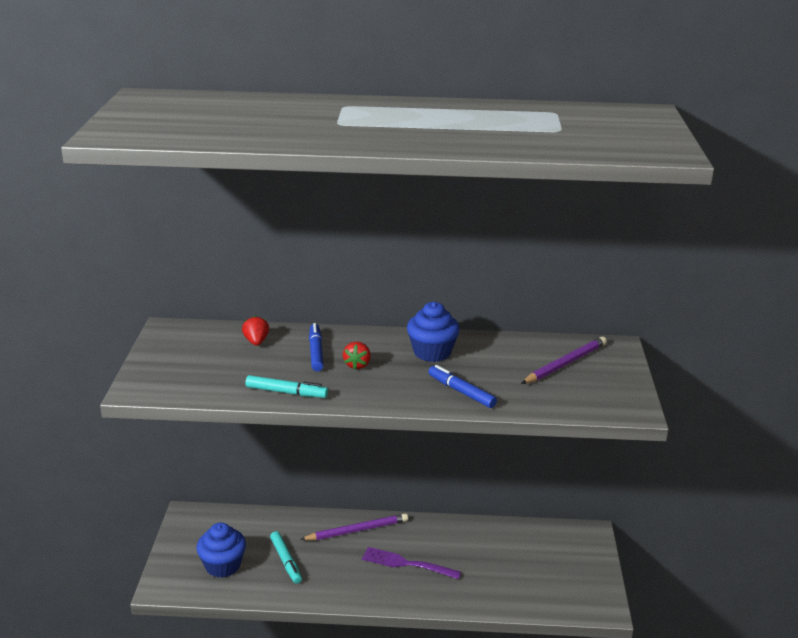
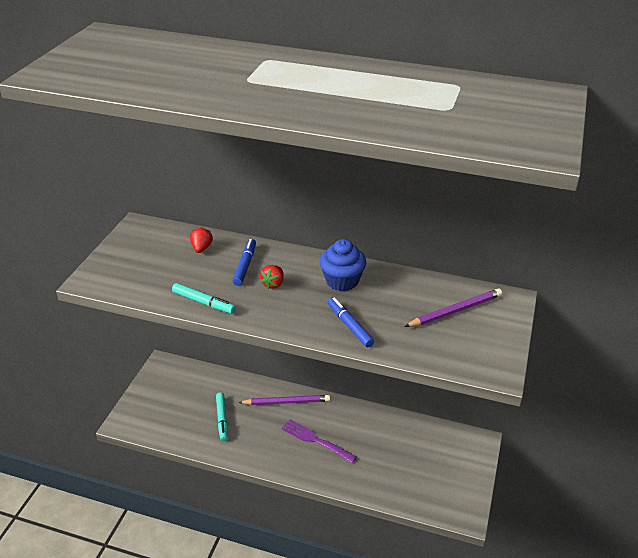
camera: 15 degrees right, 10 degrees up
(223, 565) = (173, 413): blue cupcake -> none

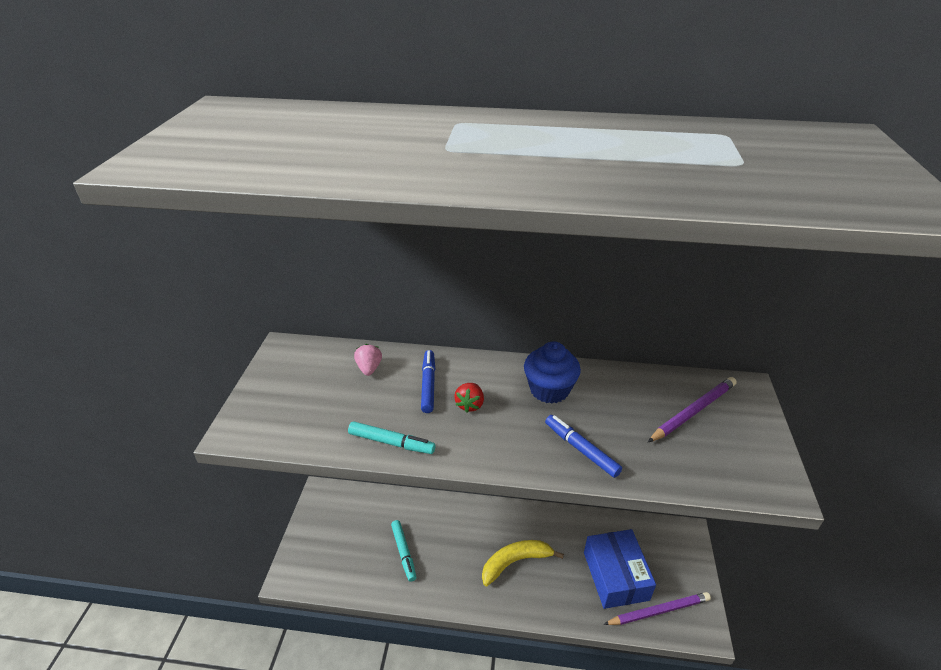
camera: 10 degrees left, 0 degrees up
(201, 248) = (369, 368): red strawberry -> pink strawberry
(286, 402) = (470, 519): purple pencil -> purple pencil (658, 611)
(316, 440) = (515, 562): purple fork -> yellow banana
(401, 464) = (615, 576): none -> blue box

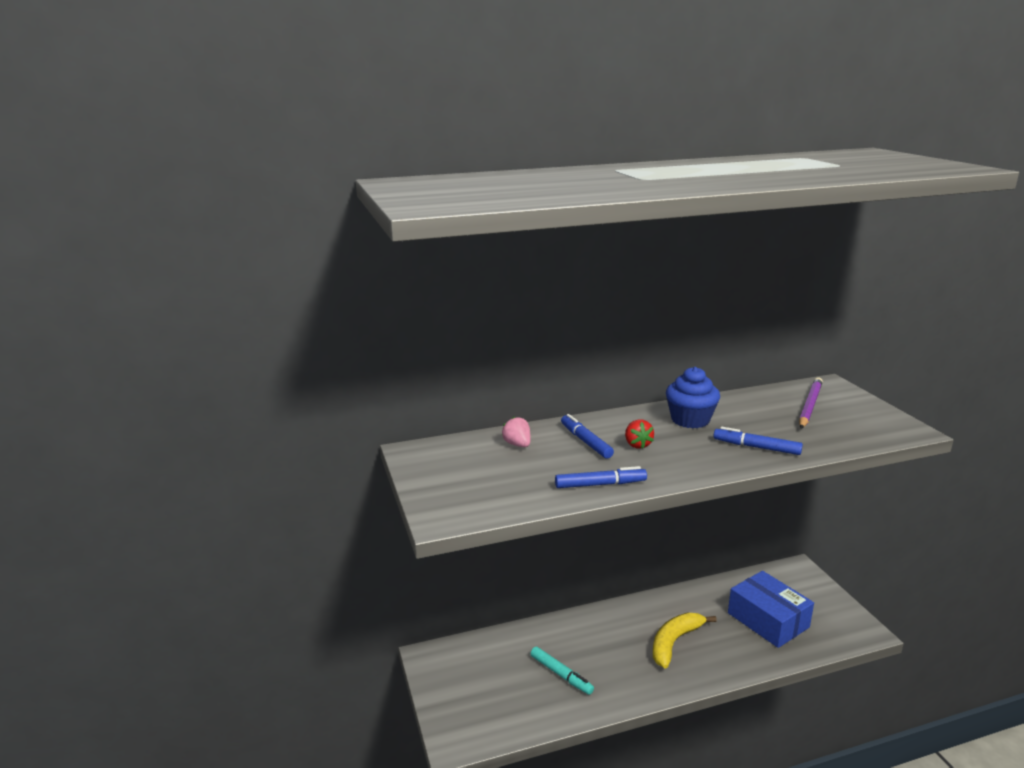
camera: 25 degrees left, 15 degrees down
(391, 442) = (600, 484): turquoise marker -> blue marker
(658, 611) = (822, 632): purple pencil -> none

